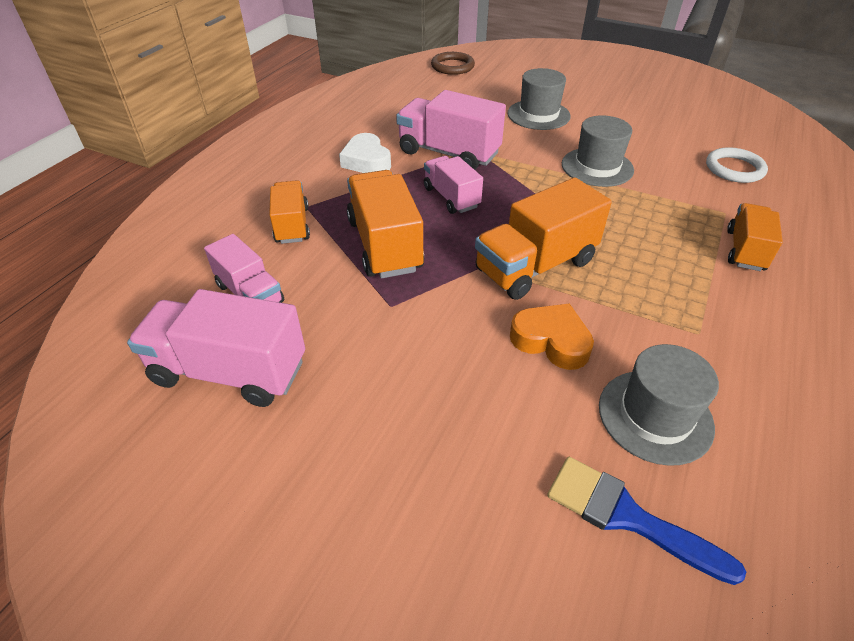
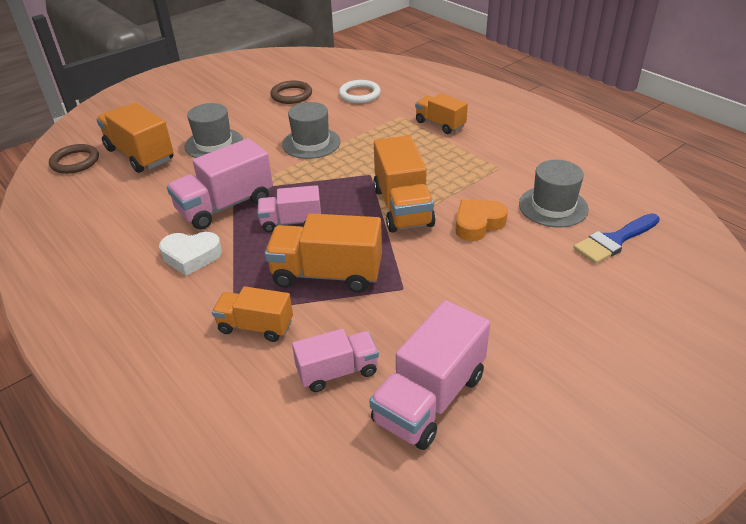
camera: 65 degrees left, 5 degrees down
(487, 88) = (140, 155): none -> orange truck
(674, 126) = (291, 95): none -> brown ring

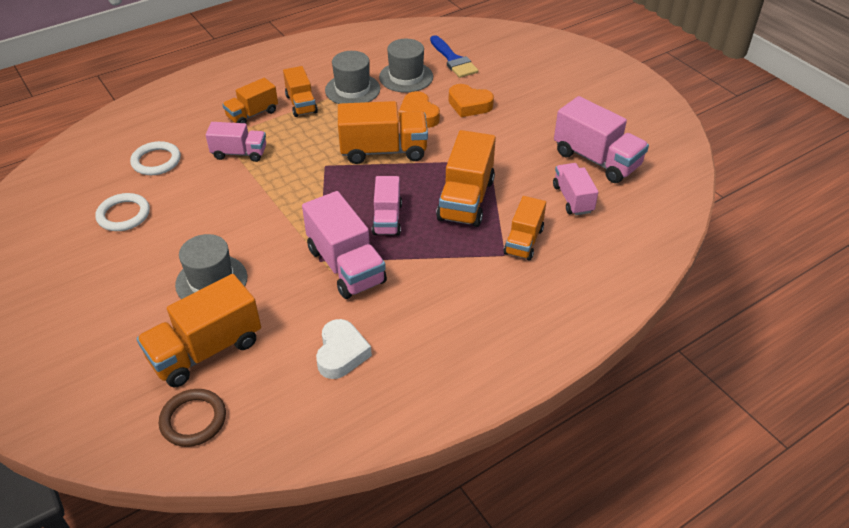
camera: 85 degrees left, 5 degrees up
(191, 256) = (424, 287): white heart -> white heart (341, 353)
(291, 95) = (123, 215): brown ring -> white ring
(311, 143) = (247, 202): grey hat -> grey hat (352, 89)
(379, 128) = (239, 153): none -> pink truck
(467, 147) = (301, 104): none -> orange truck
(516, 262) = (469, 105): none -> orange heart

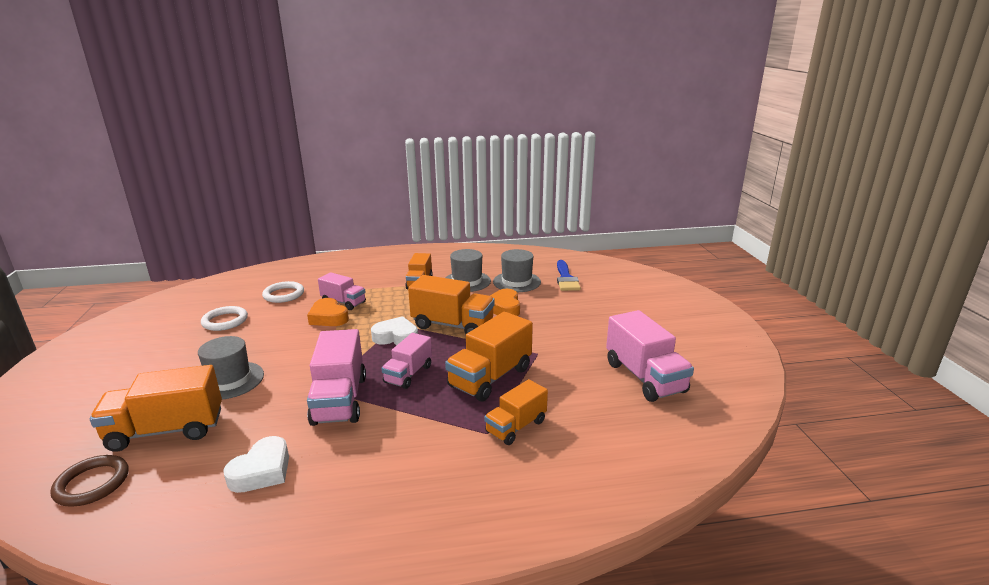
camera: 25 degrees right, 20 degrees down
(252, 114) = (378, 281): orange truck -> none
(338, 181) = (396, 337): none -> white heart
(469, 105) = (554, 310): orange heart -> orange heart (328, 317)
(573, 199) = (595, 404): pink truck -> none

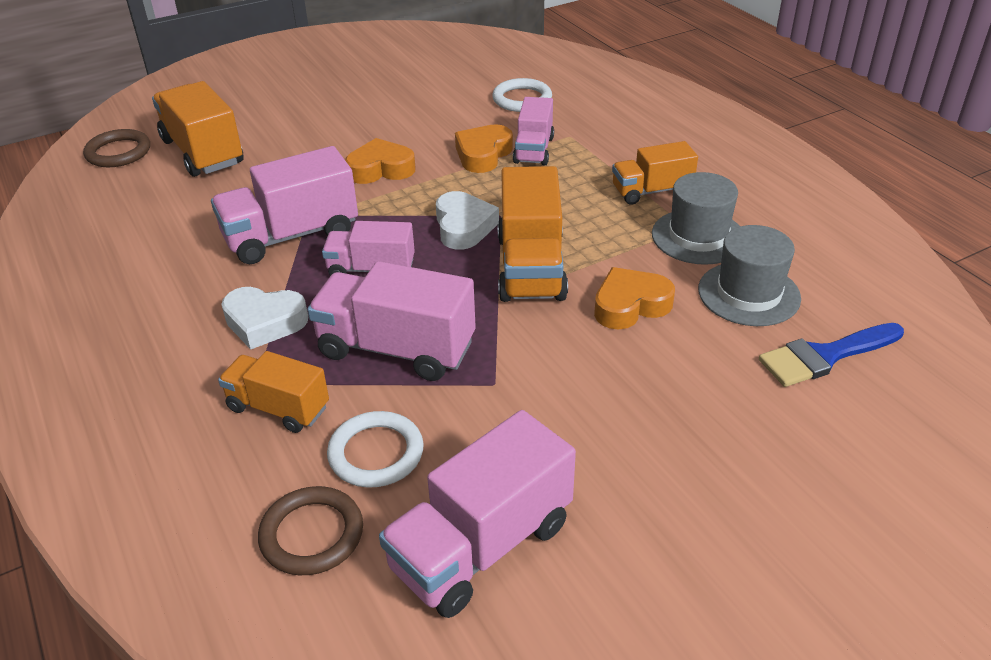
camera: 70 degrees right, 15 degrees up
(225, 321) = (428, 91): white ring -> white ring (376, 453)
(229, 380) = (303, 148): grey hat -> none
(262, 471) = (149, 234): white heart -> white heart (264, 322)
(300, 354) = (380, 169): none -> orange heart
(490, 377) = (396, 349): orange truck -> pink truck
(622, 427) = (312, 534): none -> brown ring

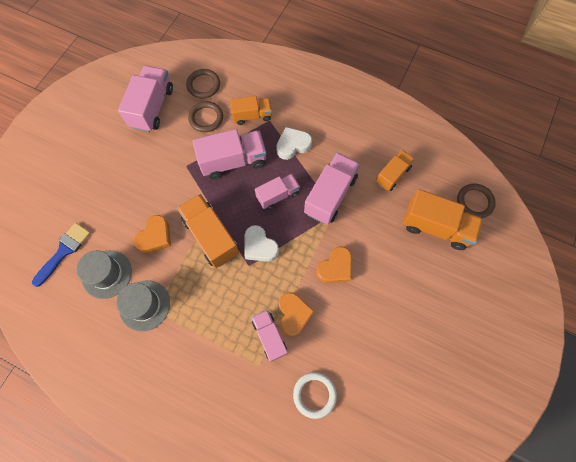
camera: 145 degrees right, 30 degrees up
(376, 453) = (206, 118): white ring -> brown ring
(651, 191) = (184, 333): orange truck -> orange truck (392, 175)

